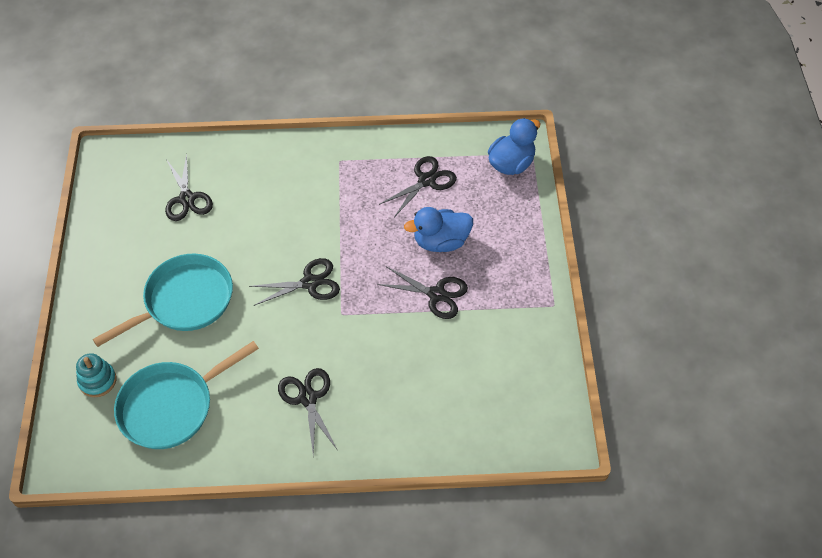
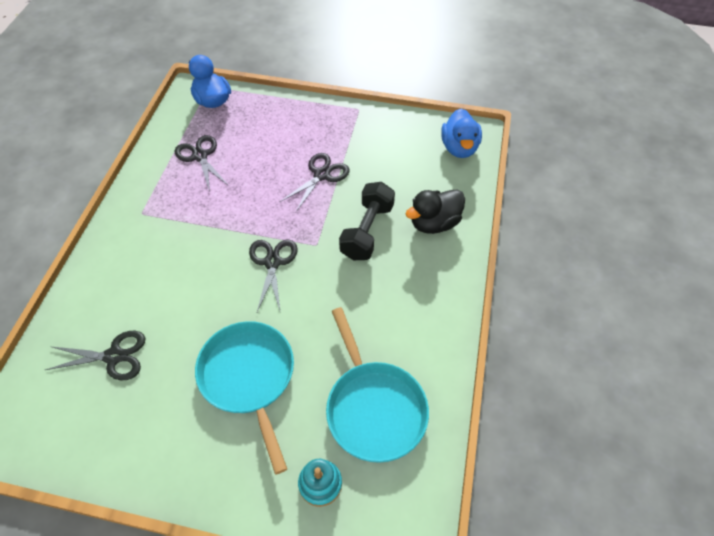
camera: 75 degrees left, 0 degrees up
(308, 398) = (396, 286): black scissors -> none
(371, 356) = (367, 231): none -> black dumbbell
(401, 419) = (434, 223): none -> black duck
(441, 242) = (269, 161): blue duck -> blue duck (459, 148)

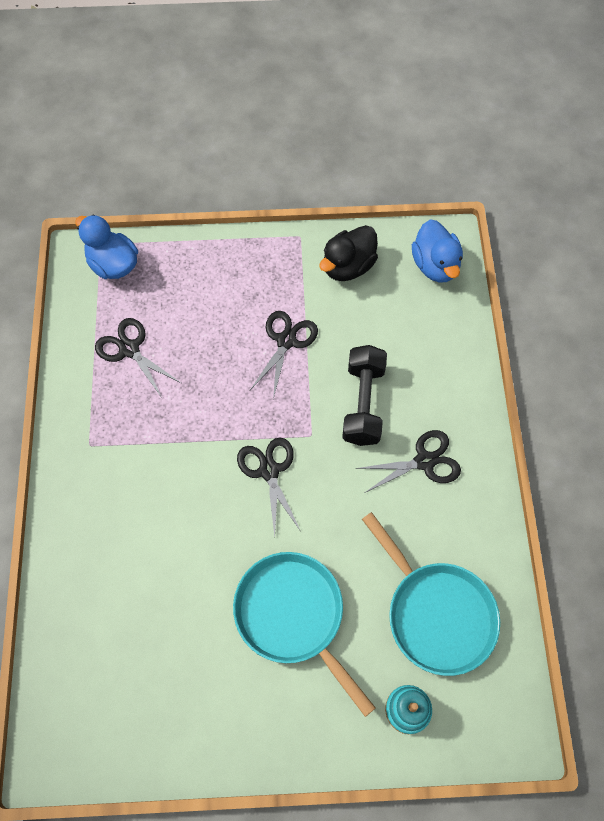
camera: 15 degrees left, 10 degrees up
(114, 356) = (134, 632): black scissors -> black scissors (424, 461)
(434, 223) = (435, 375): black duck -> black duck (348, 266)

